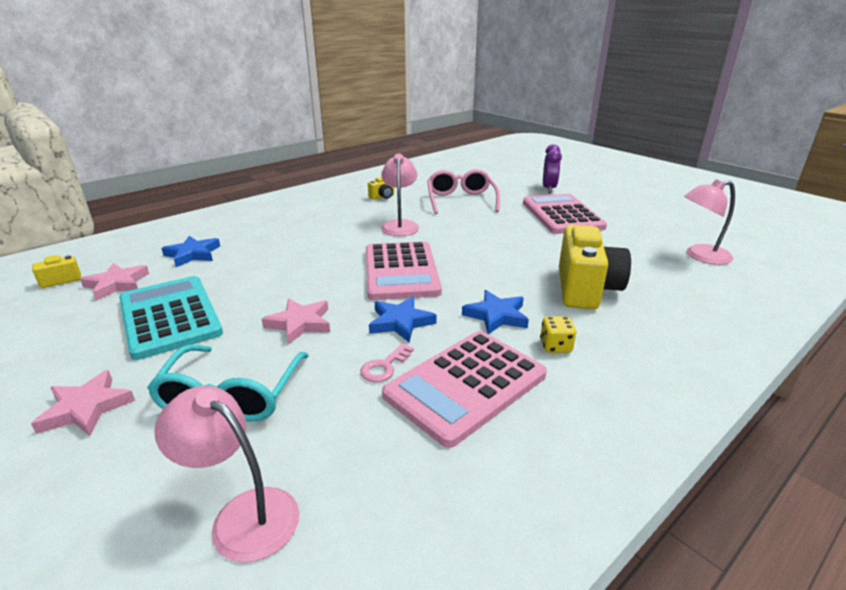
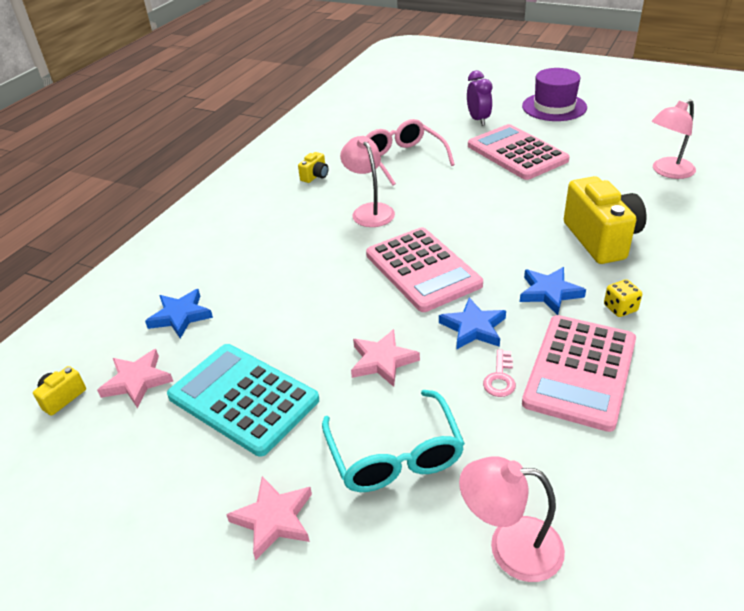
camera: 20 degrees left, 10 degrees up
(625, 193) = (554, 107): none -> purple hat

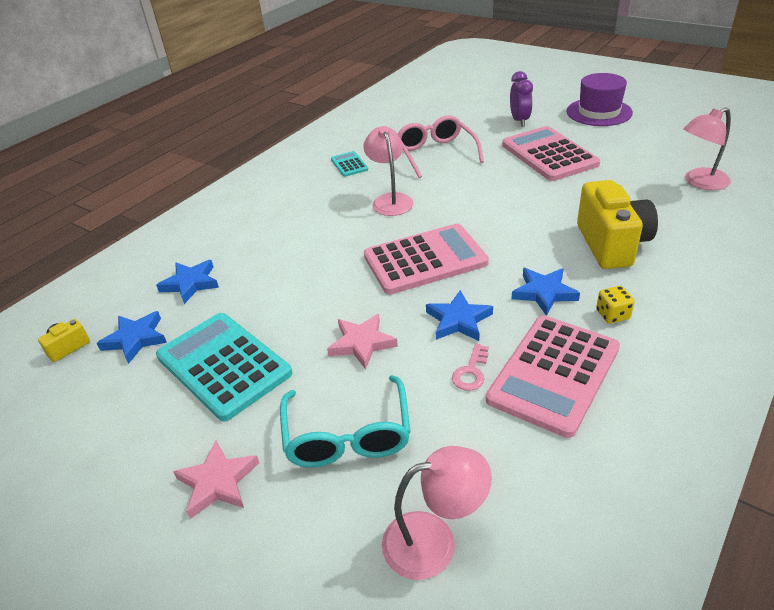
camera: 10 degrees right, 0 degrees up
(137, 381) = (135, 339): pink star -> blue star
(315, 176) = (349, 164): yellow camera -> turquoise calculator
(422, 269) = (425, 260): pink calculator -> pink calculator turned 90 degrees counterclockwise
(510, 547) = (434, 541): pink lamp -> pink lamp turned 150 degrees clockwise

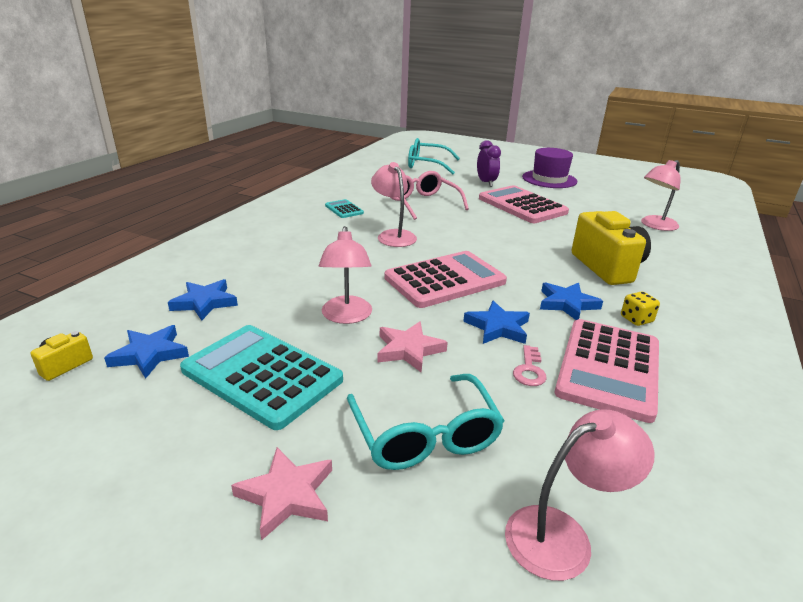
camera: 15 degrees left, 10 degrees down
(314, 303) = (346, 317): none -> pink lamp
(460, 94) = (427, 165): none -> turquoise glasses

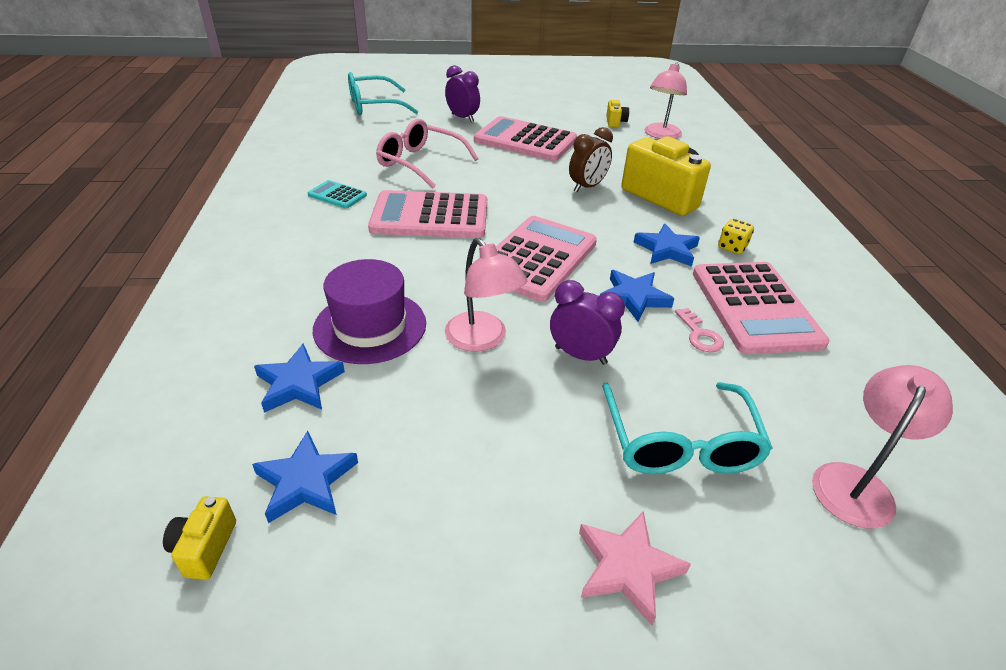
camera: 30 degrees left, 10 degrees up
(262, 375) = (466, 449): turquoise calculator -> none
(393, 235) = (430, 216): pink lamp -> pink calculator
(409, 350) = (580, 355): pink star -> purple clock
(424, 434) = (679, 442): turquoise glasses -> turquoise glasses turned 45 degrees clockwise
(541, 245) = (587, 187): none -> brown clock
(549, 179) = (521, 99): purple hat -> purple hat (370, 326)
(619, 209) = (615, 122): none -> yellow camera

